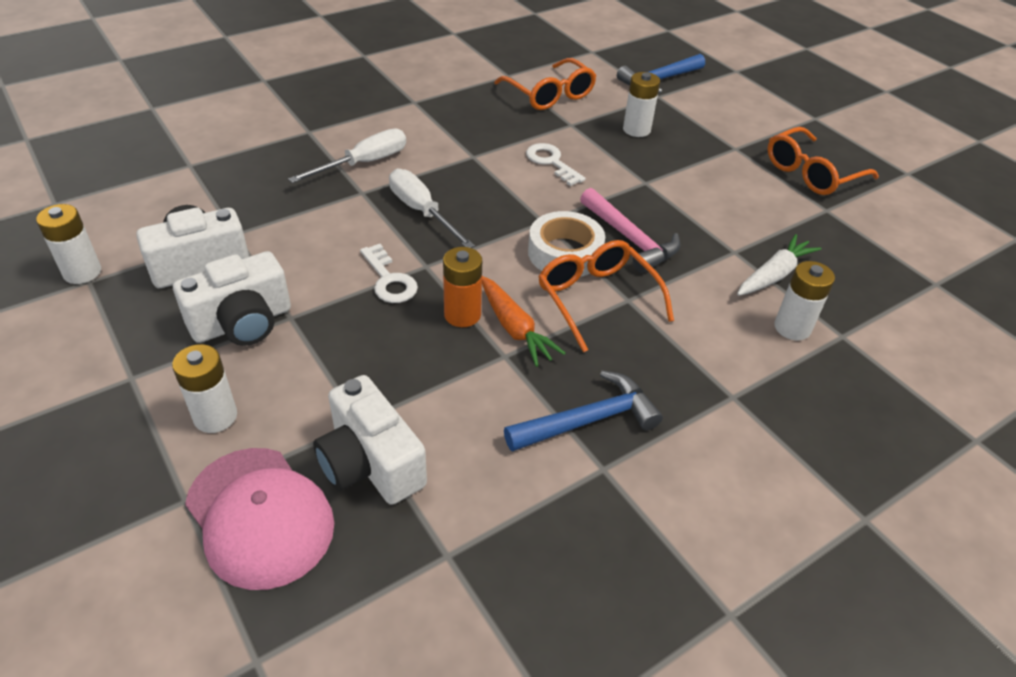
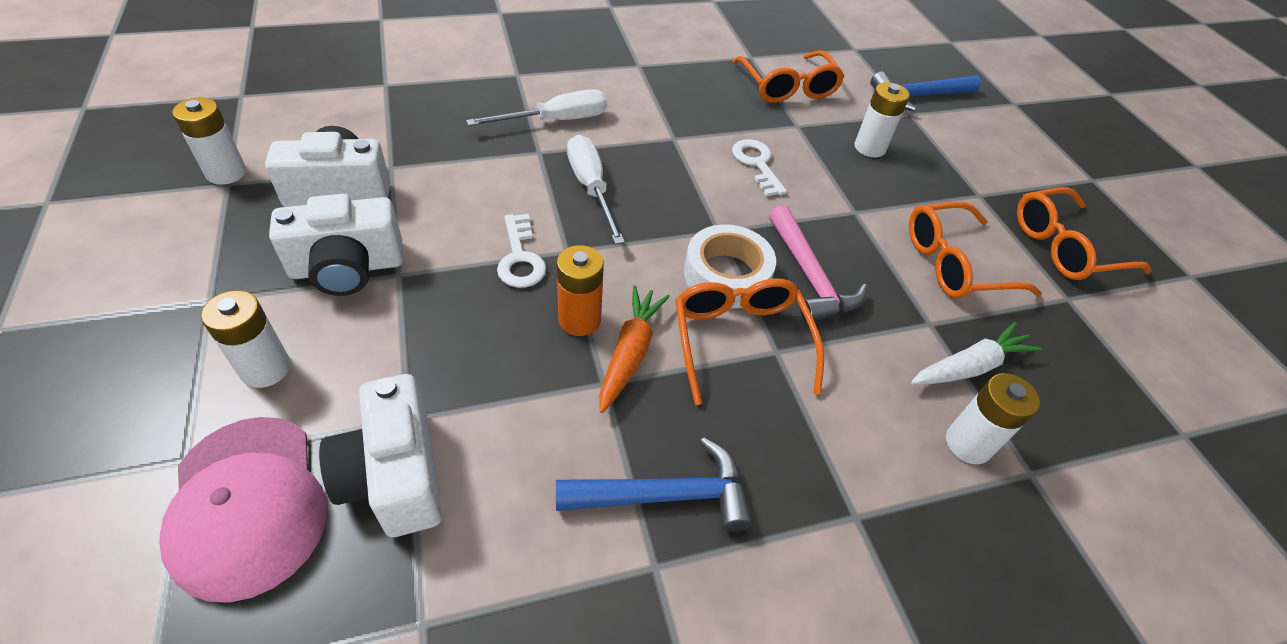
camera: 15 degrees right, 5 degrees up
(515, 328) = (630, 352): orange carrot -> orange carrot turned 150 degrees counterclockwise
(735, 204) = (954, 264): none -> orange glasses

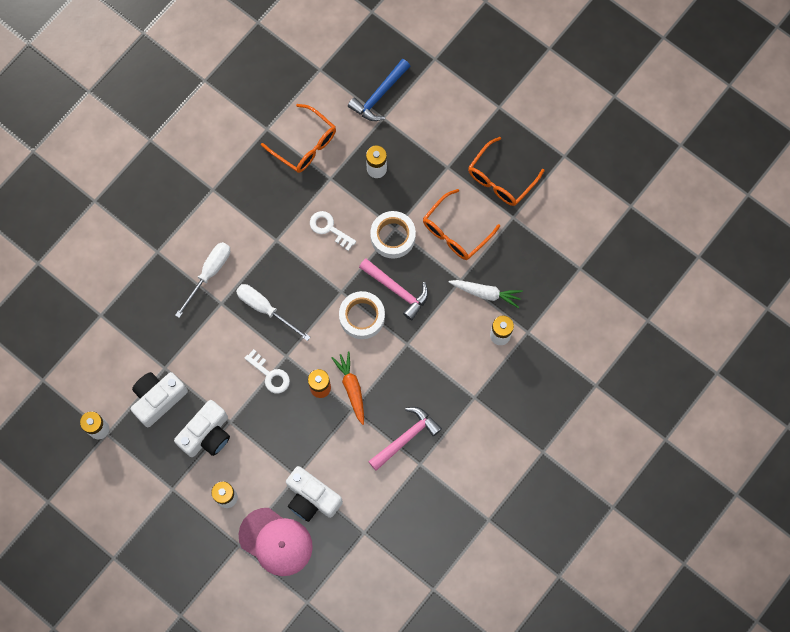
camera: 30 degrees left, 25 degrees up
(665, 495) = (406, 437): blue hammer -> pink hammer
(740, 340) = (389, 349): orange glasses -> none
(846, 218) = (393, 237): none -> white tape
(970, 366) = (486, 293): white carrot -> white carrot turned 75 degrees clockwise

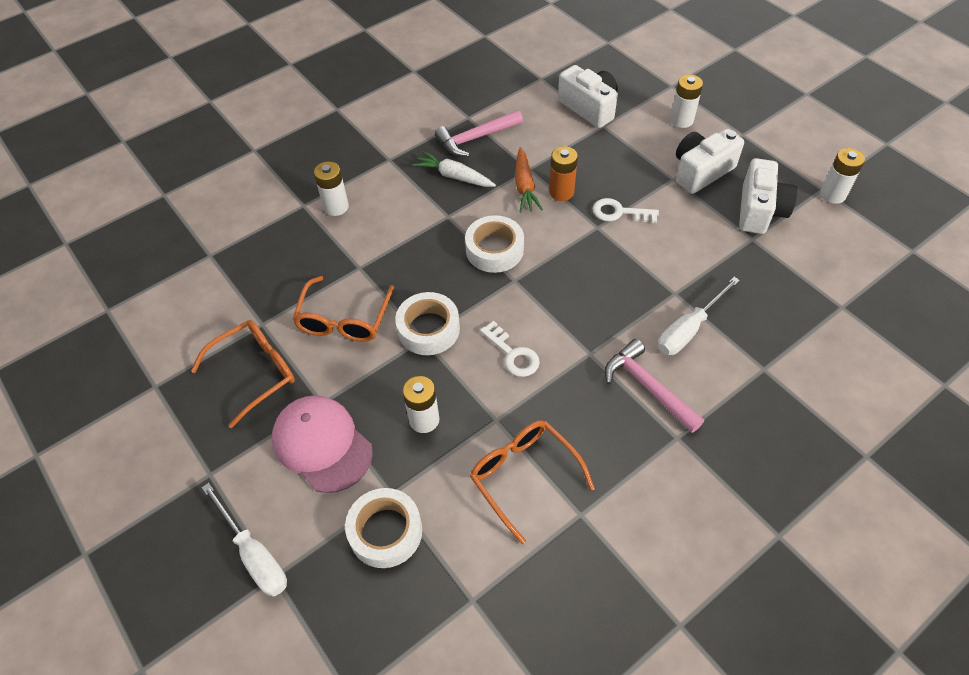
camera: 165 degrees left, 20 degrees down
(158, 399) = (760, 210): white camera -> white camera turned 45 degrees counterclockwise
(265, 309) = (616, 277): white screwdriver -> white screwdriver (254, 554)
(270, 374) = (620, 212): white key -> white key turned 45 degrees counterclockwise
(276, 541) = (632, 83): pink cap -> pink cap (322, 444)
(379, 95) = (385, 531): blue hammer -> white tape
(397, 290) = (442, 270): pink hammer -> pink hammer (647, 387)
(455, 232) = (344, 320): orange glasses -> orange glasses turned 135 degrees clockwise
(486, 293) = (334, 248): white carrot -> white carrot (454, 176)

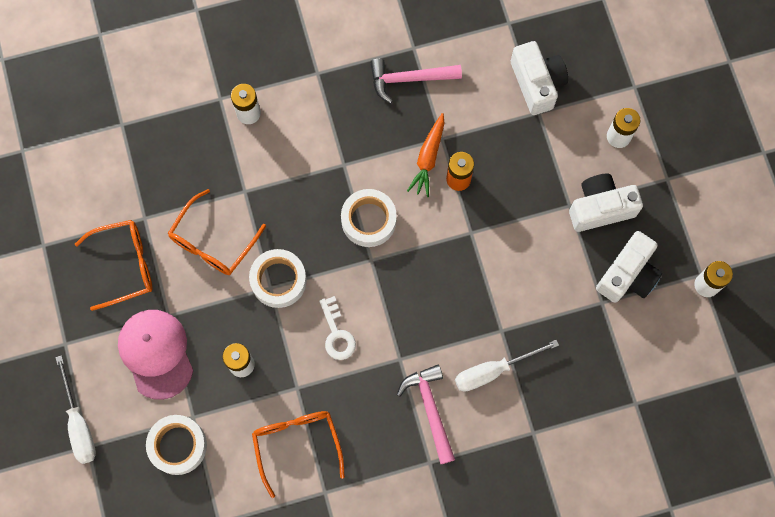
camera: 20 degrees right, 20 degrees up
(454, 176) = (369, 119): white carrot -> none
(620, 212) = (499, 225): white key -> none

